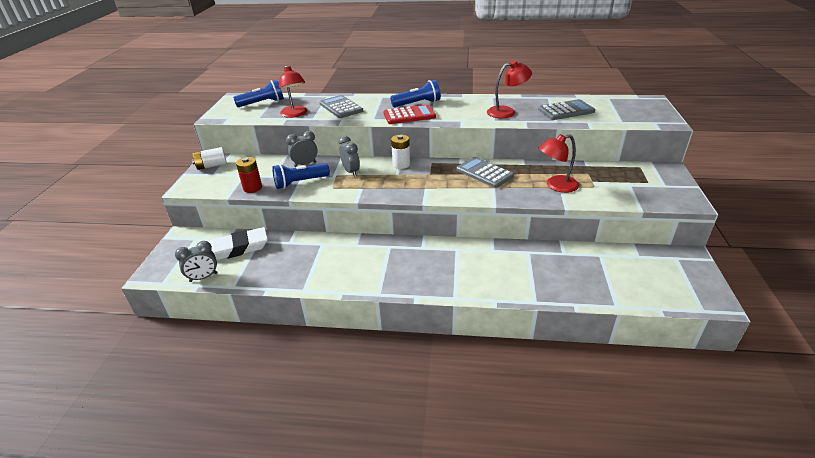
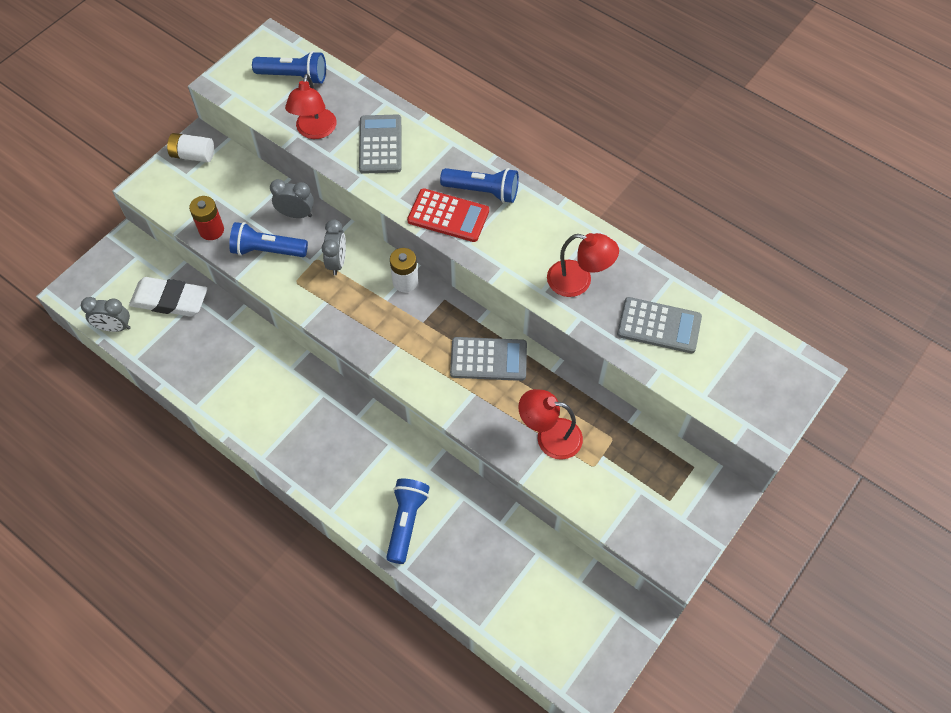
camera: 30 degrees right, 25 degrees up
(484, 173) = (488, 359): grey calculator -> grey calculator turned 105 degrees clockwise
(509, 279) = (406, 522): none -> blue flashlight

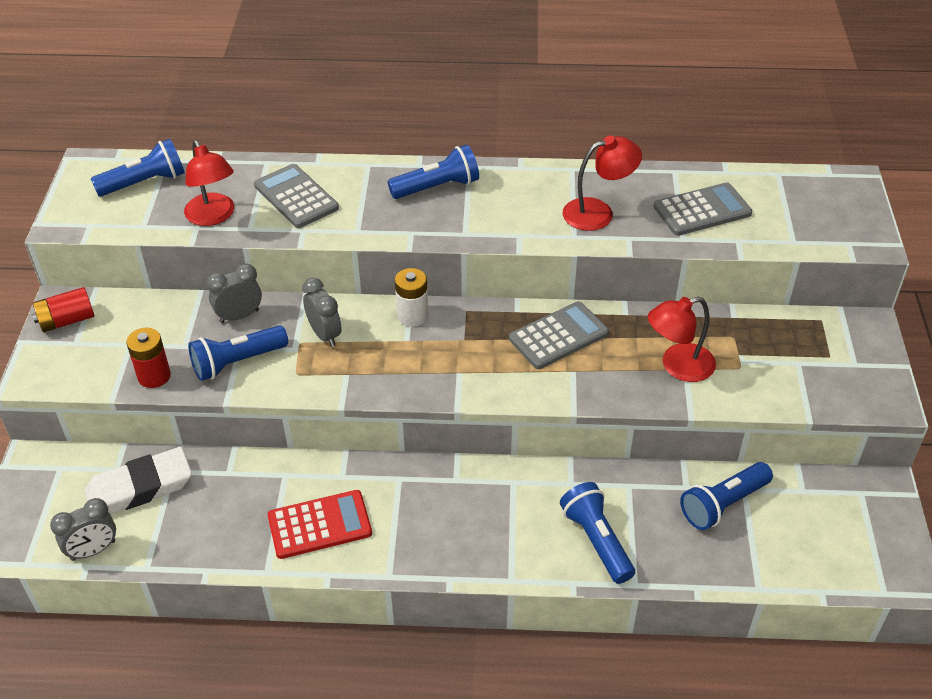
camera: 35 degrees left, 15 degrees down
(193, 155) = (67, 320): white battery -> red battery
(448, 216) = (424, 221): red calculator -> red calculator (319, 525)
(513, 554) = (723, 504): none -> blue flashlight

